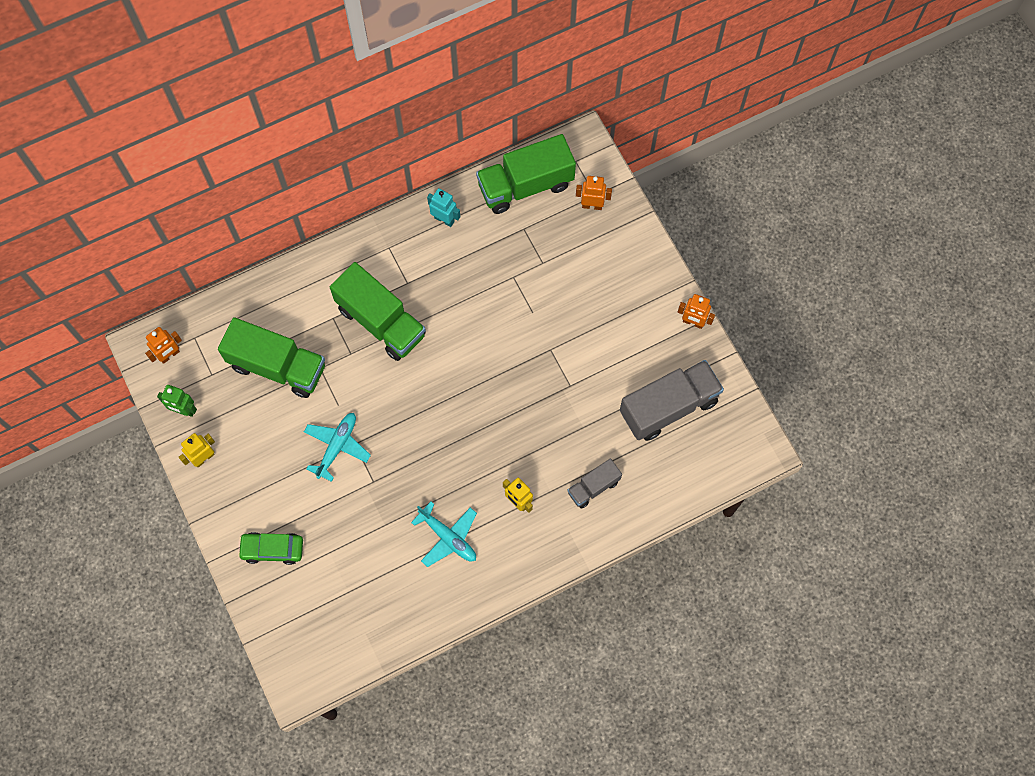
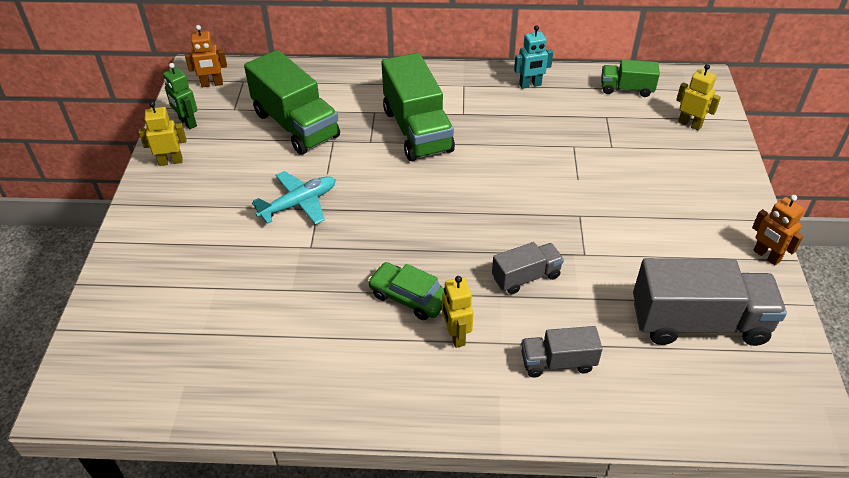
camera: 30 degrees right, 25 degrees down
(272, 549) = (162, 259): green car -> green car (409, 297)
(444, 219) = (530, 85): turquoise robot -> turquoise robot turned 105 degrees clockwise
(448, 537) = (350, 333): turquoise plane -> none
(525, 185) = (626, 89): green truck -> green truck, size x0.53
(540, 427) = (526, 277): none -> grey truck
(592, 205) = (690, 124): orange robot -> yellow robot

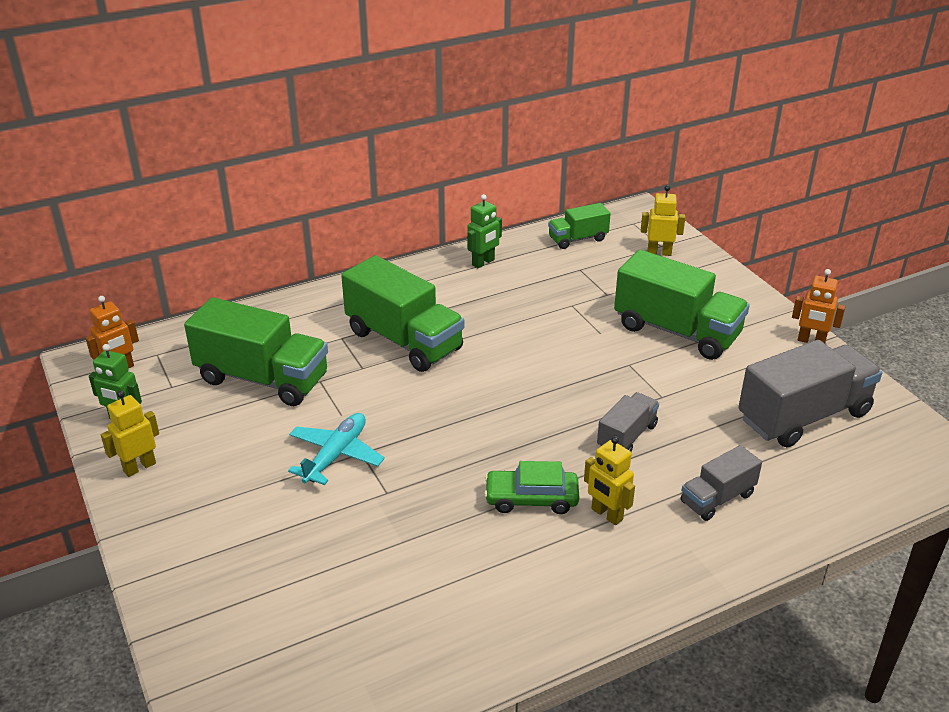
camera: 30 degrees left, 10 degrees down
(530, 85) = (483, 262): turquoise robot -> green robot
(646, 201) = (676, 331): none -> green truck

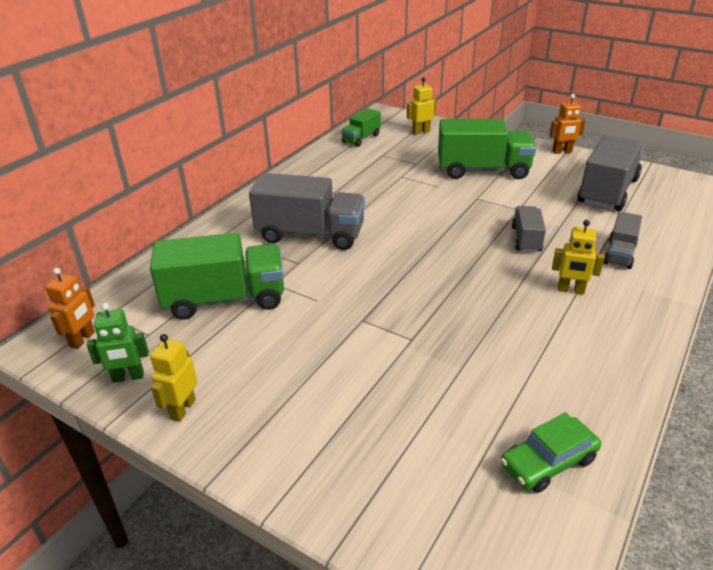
camera: 30 degrees left, 0 degrees up
(336, 455) = (344, 329): turquoise plane -> none
(404, 340) = (310, 235): green truck -> grey truck
(483, 262) = (313, 170): green robot -> none
(531, 499) = (514, 301): green car -> green car (548, 462)

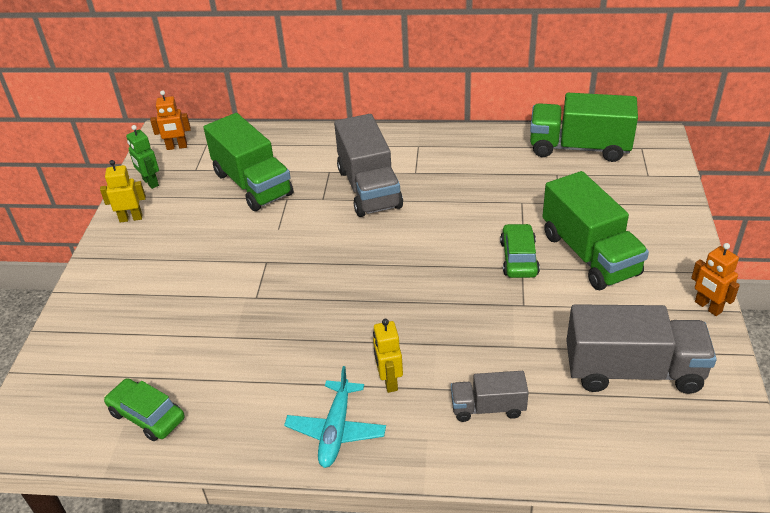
camera: 65 degrees right, 5 degrees up
(361, 138) = (579, 148): green truck -> green truck, size x1.87
(421, 132) = (640, 181): yellow robot -> none
(465, 196) = (518, 258): none -> green car
(526, 239) = (463, 326): grey truck -> none
(617, 333) = (336, 430): none -> turquoise plane

